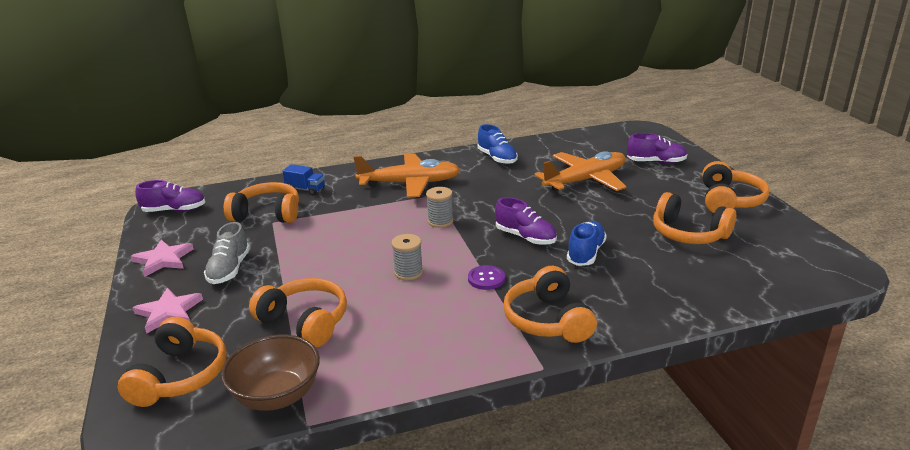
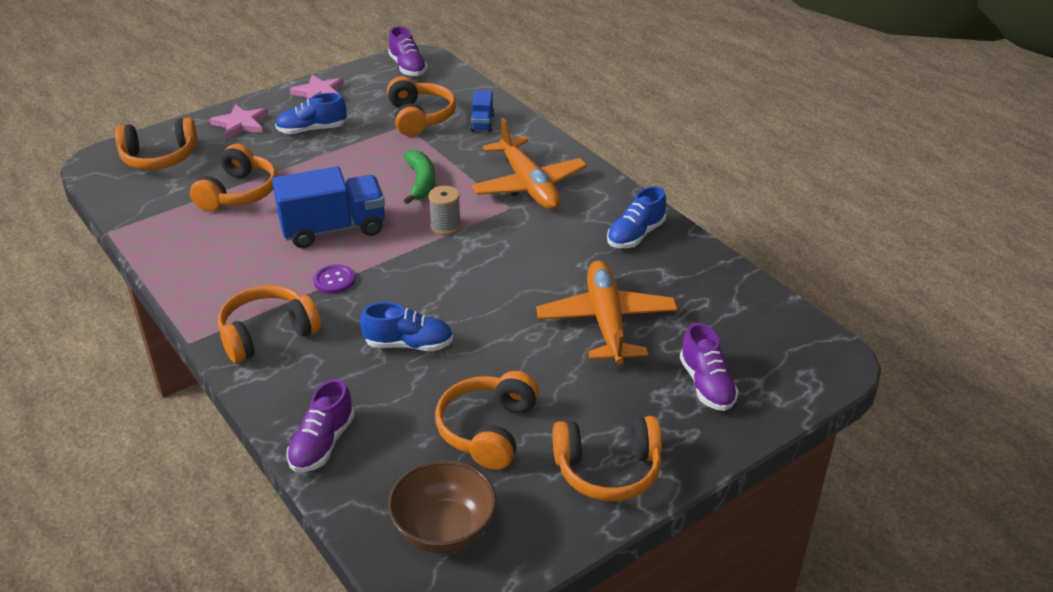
camera: 70 degrees right, 10 degrees up
(229, 269) = (312, 130): grey shoe -> blue shoe
(277, 395) = (140, 208): brown bowl -> brown bowl (444, 530)
(370, 224) = (421, 182): none -> green banana
(408, 272) = (333, 229): grey spool -> blue truck
(525, 237) = (430, 293): purple shoe -> purple shoe (322, 444)
(585, 180) = (606, 321): orange plane -> orange plane turned 135 degrees counterclockwise

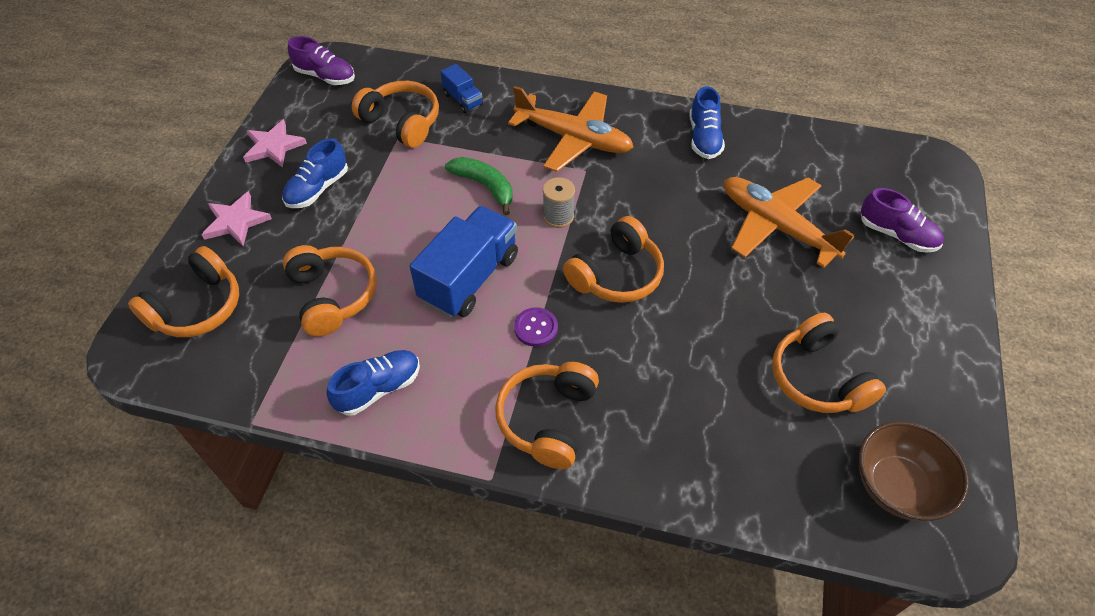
camera: 40 degrees left, 15 degrees up
(322, 444) = (724, 486): purple shoe -> none
(408, 344) = (670, 346): blue shoe -> blue shoe (378, 389)
(608, 470) = (926, 349): orange headphones -> orange headphones (616, 274)

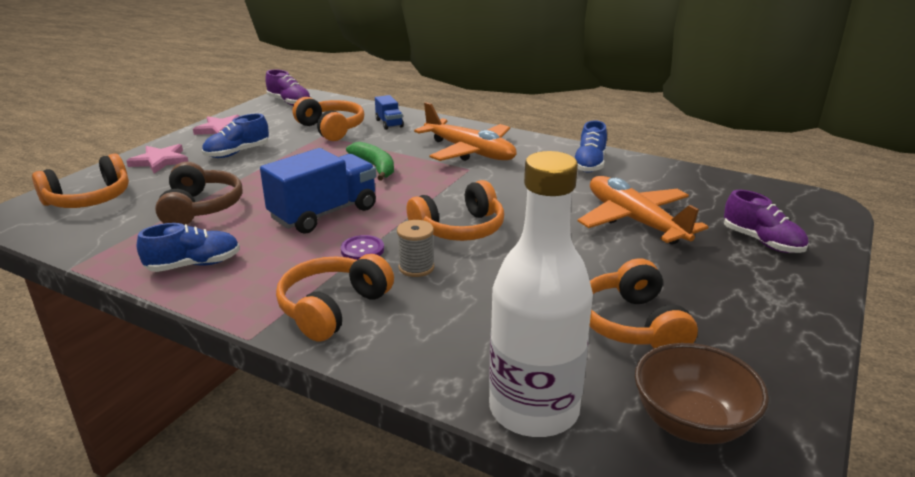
camera: 15 degrees right, 25 degrees down
(332, 296) = (200, 208): orange headphones -> brown headphones
(558, 216) = (428, 190): grey spool -> grey spool (416, 268)
(772, 503) = (534, 410): none -> white bottle

